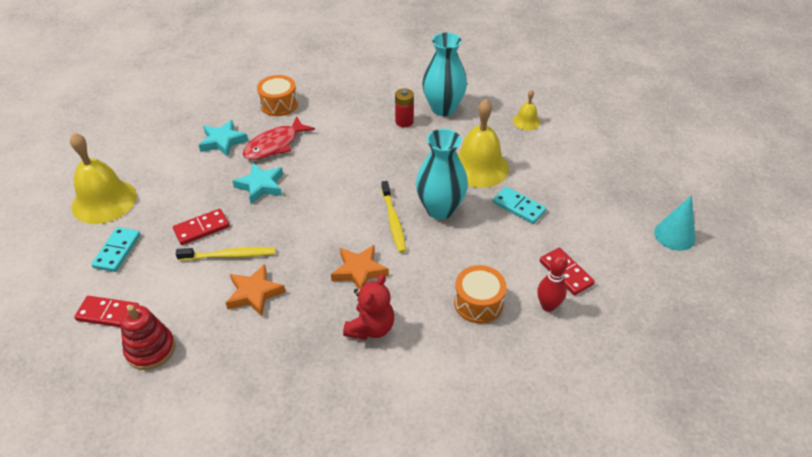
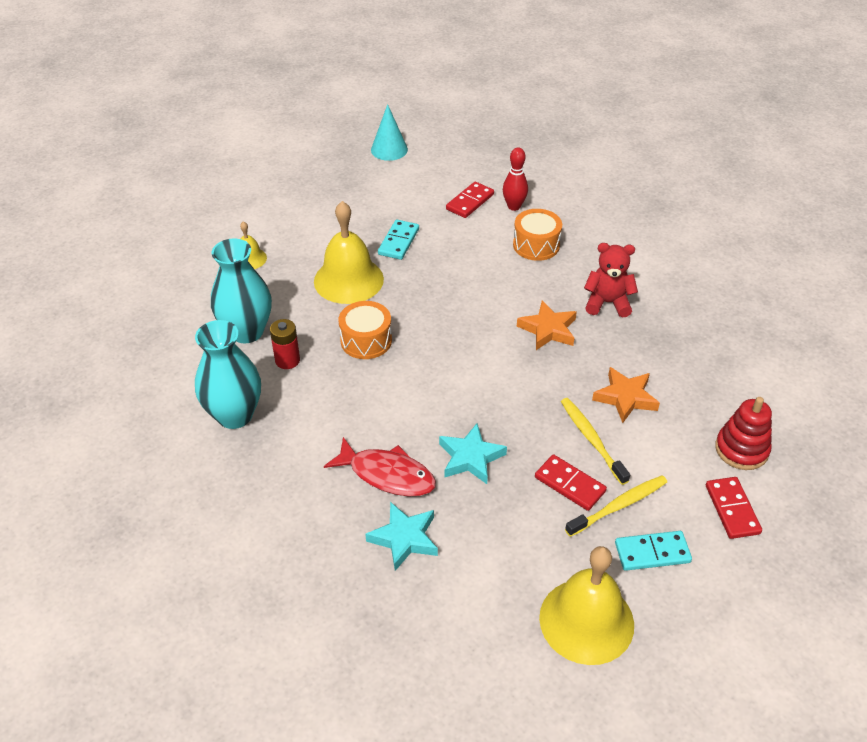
camera: 110 degrees left, 0 degrees up
(279, 104) = (294, 507): orange drum -> orange drum (366, 340)
(393, 221) = (466, 324): yellow toothbrush -> yellow toothbrush (618, 506)
(440, 209) = (430, 294): turquoise vase -> turquoise vase (234, 415)

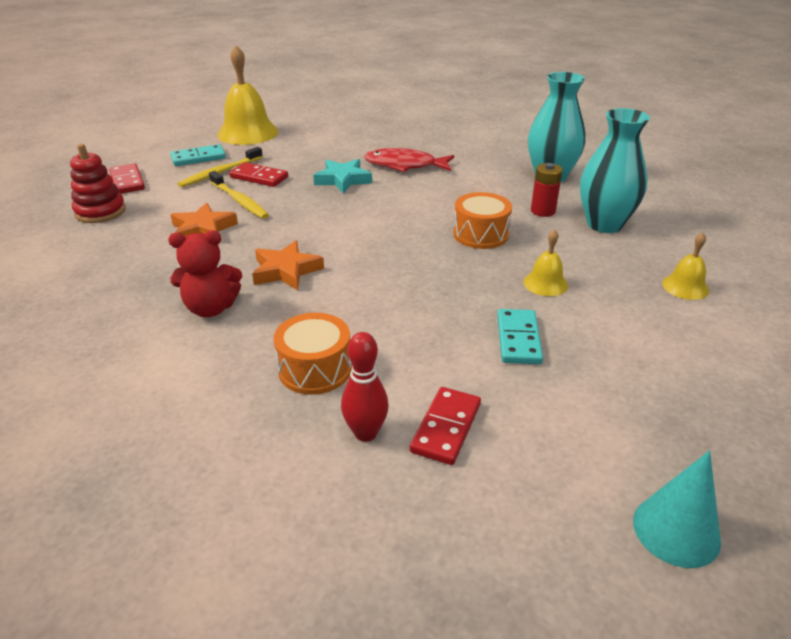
camera: 165 degrees right, 10 degrees down
(348, 280) = (545, 283): yellow bell -> yellow bell, size x0.50
(404, 538) = (376, 144): turquoise star -> none

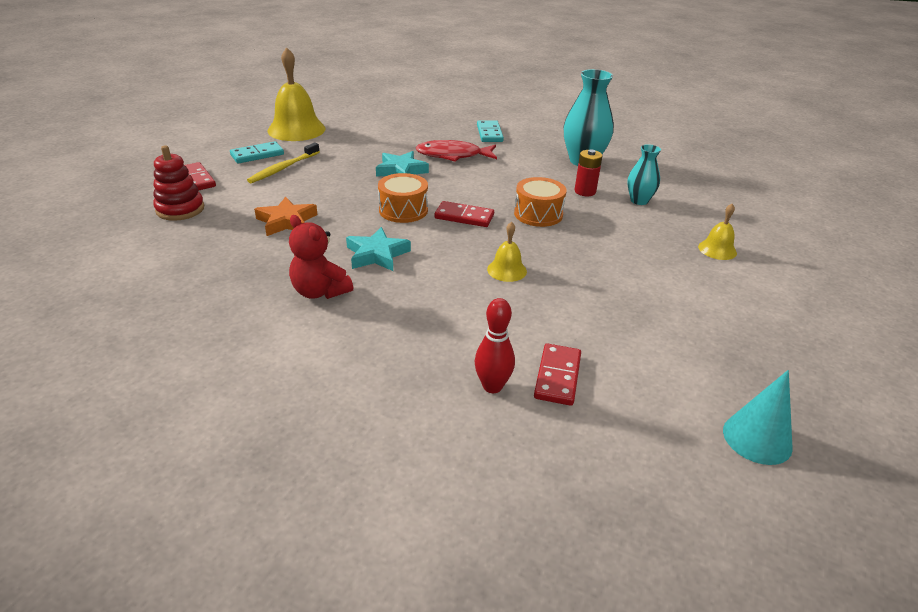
camera: 10 degrees left, 0 degrees up
(211, 308) = (320, 291): red teddy bear -> red teddy bear turned 60 degrees clockwise
(239, 200) = (311, 193): yellow toothbrush -> none
(259, 177) = (322, 171): red domino -> red domino (464, 217)
(286, 271) = (377, 254): orange star -> turquoise star
(315, 369) = (431, 337): orange drum -> orange drum (403, 210)
(518, 339) = (595, 301): turquoise domino -> turquoise domino (489, 133)
(545, 283) = (604, 253): yellow bell -> yellow bell (507, 270)
(604, 224) = (639, 201): turquoise vase -> turquoise vase, size x0.58

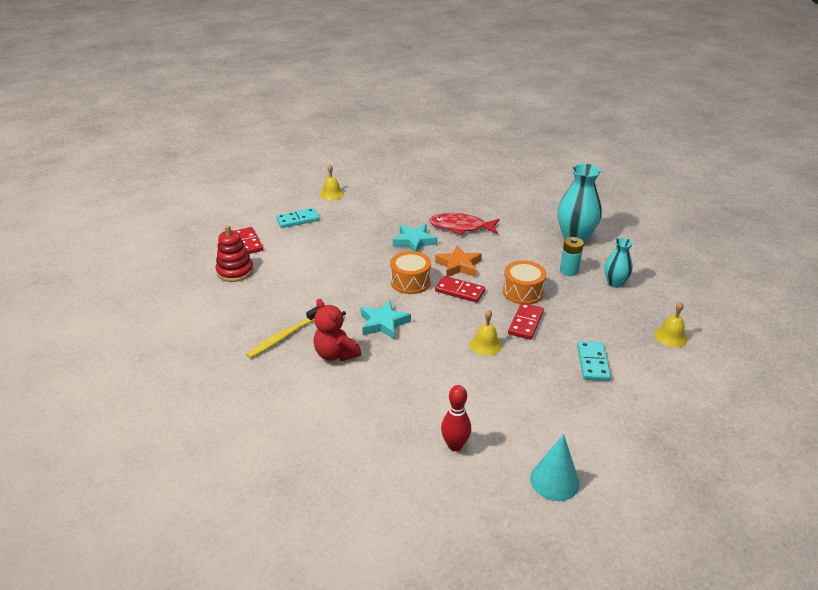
camera: 10 degrees right, 0 degrees up
(283, 168) = (318, 234): yellow toothbrush -> yellow toothbrush (284, 336)
(287, 221) = (316, 287): orange star -> orange star (458, 265)
(296, 129) = (332, 194): yellow bell -> yellow bell, size x0.50
(489, 133) = (497, 204): turquoise domino -> turquoise domino (593, 363)
(558, 376) = (506, 442): red domino -> red domino (526, 323)
(585, 191) = (569, 271): red battery -> turquoise battery
(757, 438) = (650, 507): turquoise cone -> turquoise cone (554, 481)

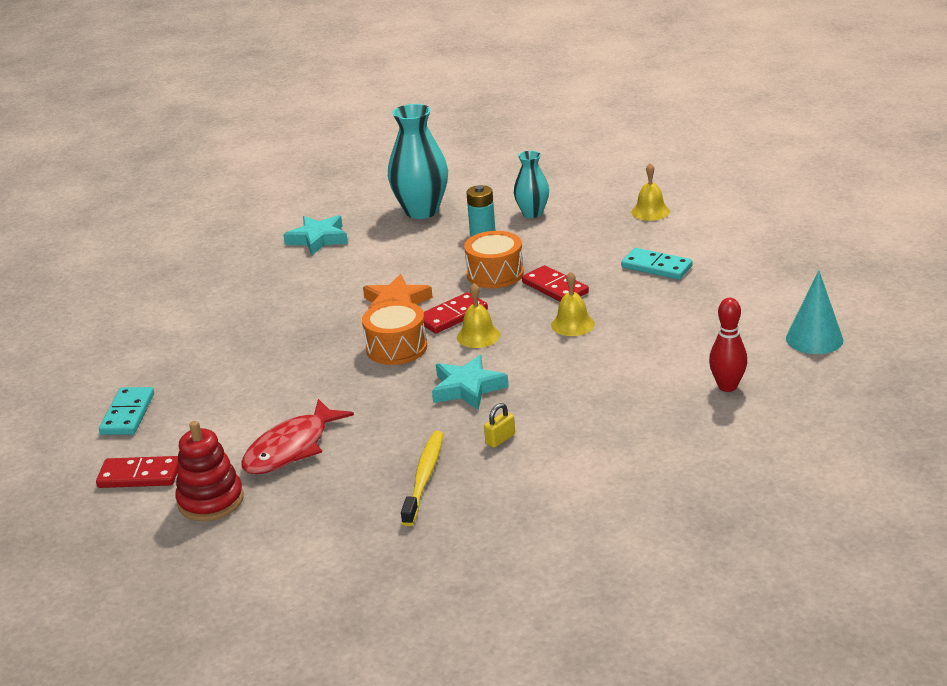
camera: 60 degrees left, 5 degrees down
(284, 336) = (424, 478): yellow toothbrush -> yellow toothbrush turned 150 degrees counterclockwise
(332, 194) = (89, 368): yellow bell -> yellow bell (478, 336)
(336, 354) = (500, 439): red teddy bear -> yellow padlock
(414, 241) = (304, 324): turquoise star -> turquoise star (318, 239)
(461, 227) = (310, 280): red fish -> red fish (291, 448)

